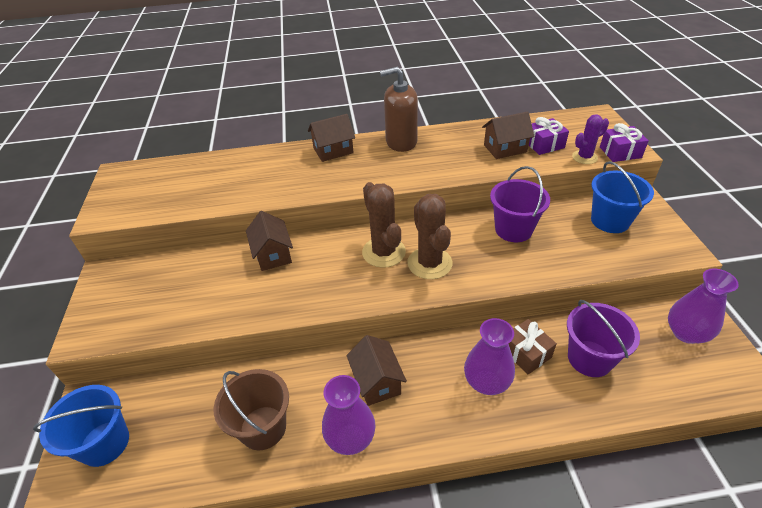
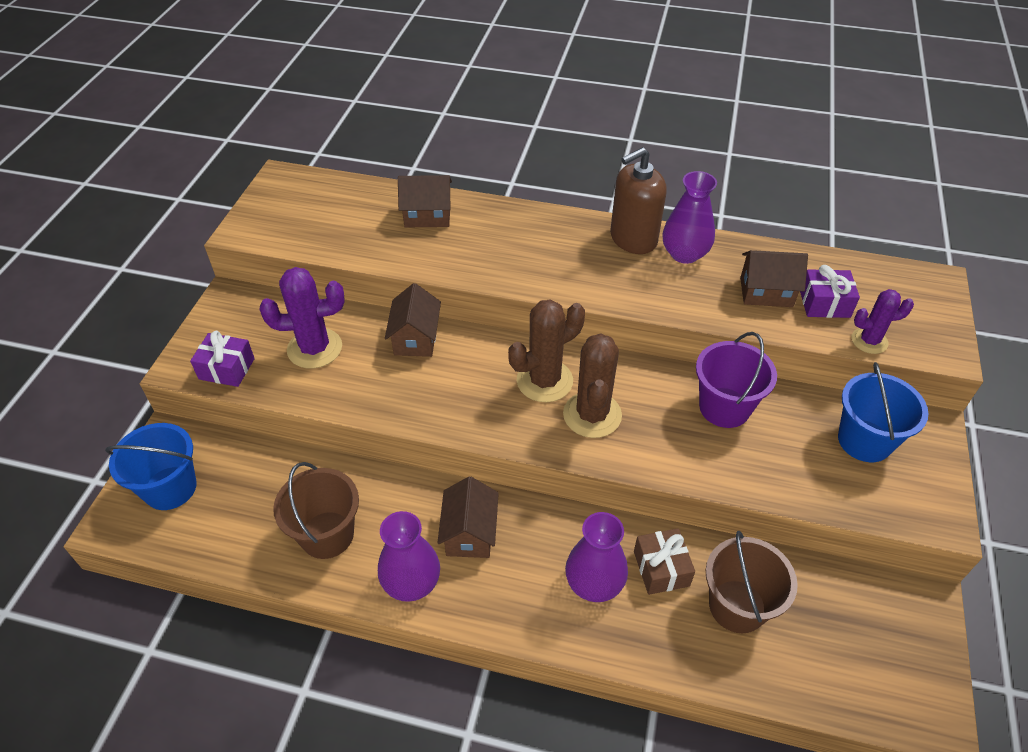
camera: 20 degrees right, 5 degrees up
(194, 286) = (314, 348): none -> purple cactus
(333, 150) = (540, 225): brown house -> brown house (427, 216)
(383, 252) = (544, 381): brown cactus -> brown cactus turned 60 degrees clockwise
(401, 142) = (633, 239): brown soap dispenser -> brown soap dispenser turned 45 degrees counterclockwise
(589, 358) = (737, 606): purple bucket -> brown bucket
(620, 152) = (926, 350): purple gift -> purple gift (227, 369)
(686, 333) = (887, 625): purple vase -> purple vase (684, 254)

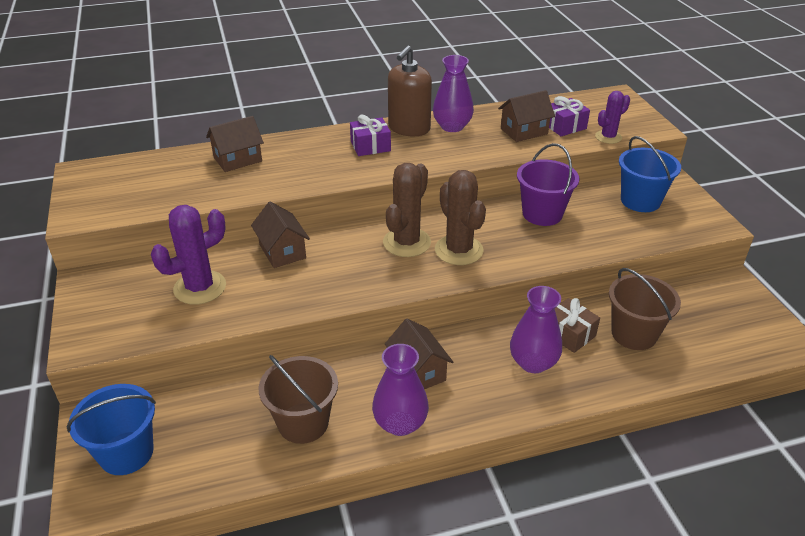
camera: 30 degrees left, 10 degrees down
(227, 369) = (128, 330): purple gift -> purple gift (370, 146)

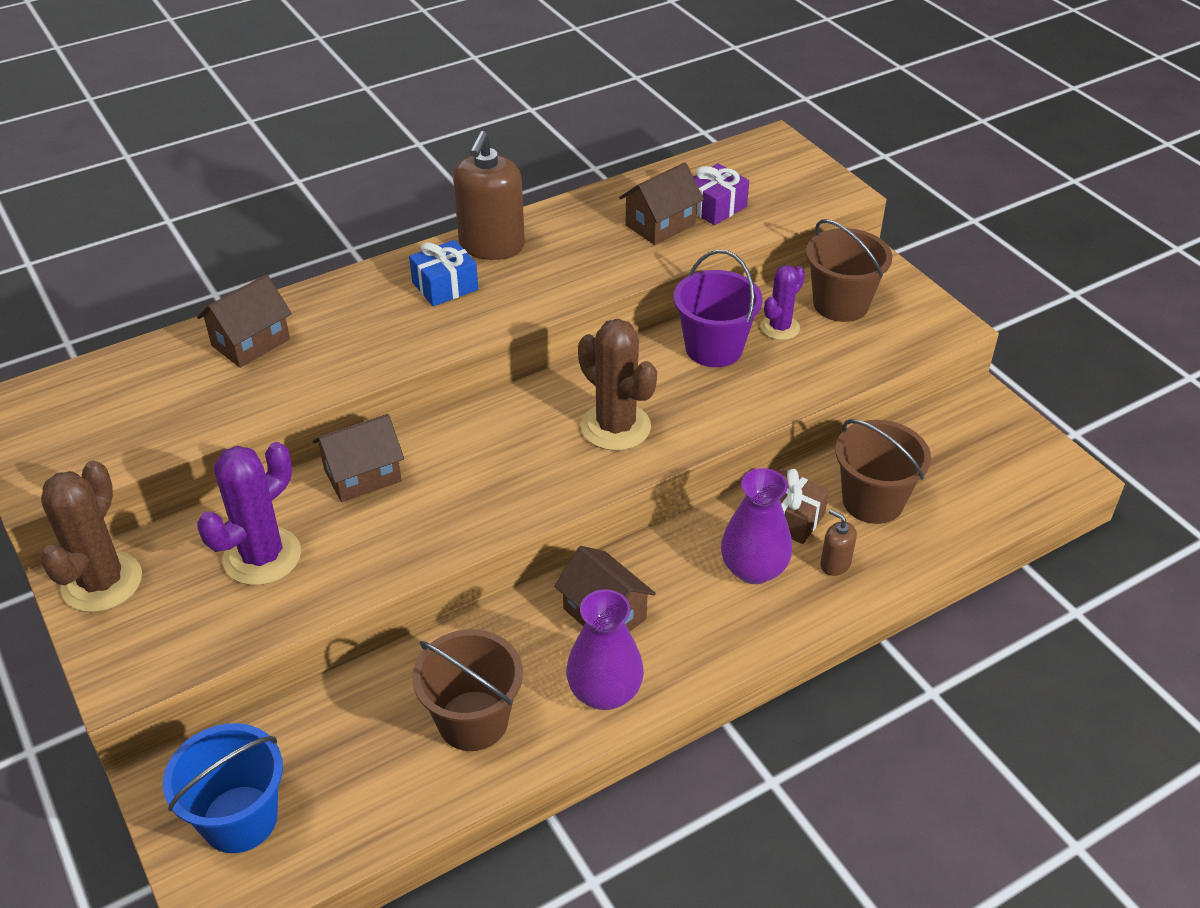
camera: 15 degrees left, 5 degrees up
(282, 251) = (362, 475): brown house -> brown house turned 75 degrees counterclockwise
(370, 146) = (445, 286): purple gift -> blue gift
(407, 242) = (538, 428): brown cactus -> brown cactus (102, 582)
(452, 126) = (554, 232): purple vase -> none
(594, 371) = (835, 564): none -> brown soap dispenser
(608, 137) = (780, 216): purple cactus -> purple cactus (780, 328)
(640, 201) = (840, 304): blue bucket -> brown bucket

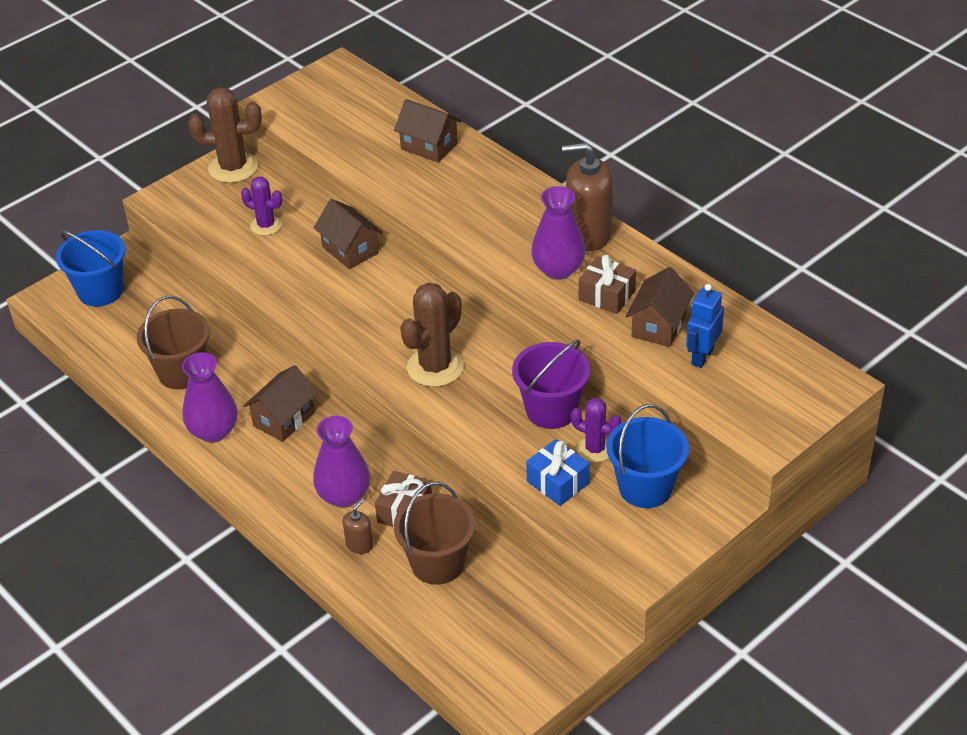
camera: 80 degrees right, 0 degrees up
(262, 556) = (266, 225): purple cactus -> purple cactus, size x0.61
(445, 286) = (526, 221): blue gift -> blue gift (558, 482)
(542, 276) = (558, 269): none -> purple vase
(599, 250) = (607, 295): none -> brown gift
(660, 225) = (659, 325): brown house -> brown house turned 75 degrees clockwise
(715, 207) = (702, 356): purple gift -> blue robot
(840, 304) = (645, 487): brown bucket -> blue bucket

